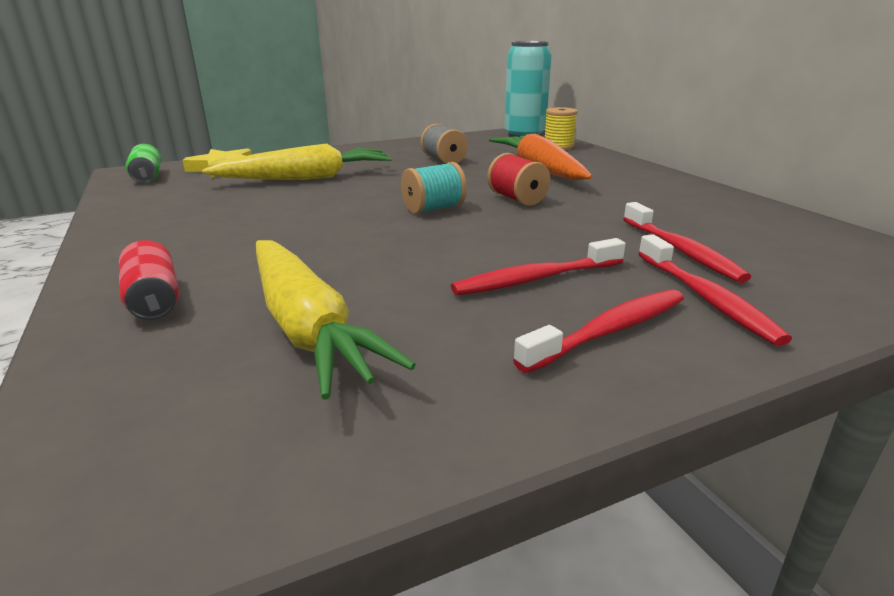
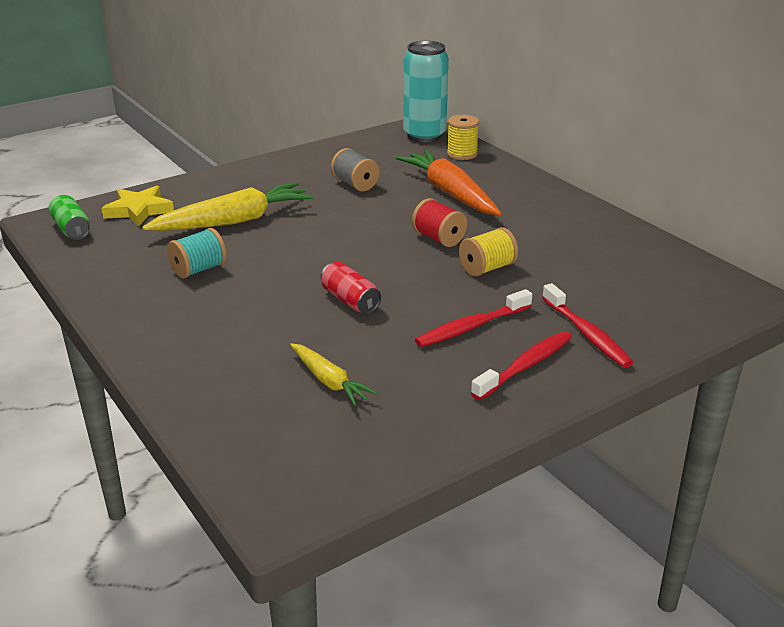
camera: 10 degrees left, 5 degrees up
(154, 300) = (205, 369): red can -> red can (350, 301)
(307, 327) = (329, 381): yellow carrot -> yellow carrot, size x0.55
(433, 208) = (371, 256): turquoise spool -> turquoise spool (199, 269)
(569, 225) = (487, 268): none -> yellow spool
(681, 251) = (573, 290): red toothbrush -> none

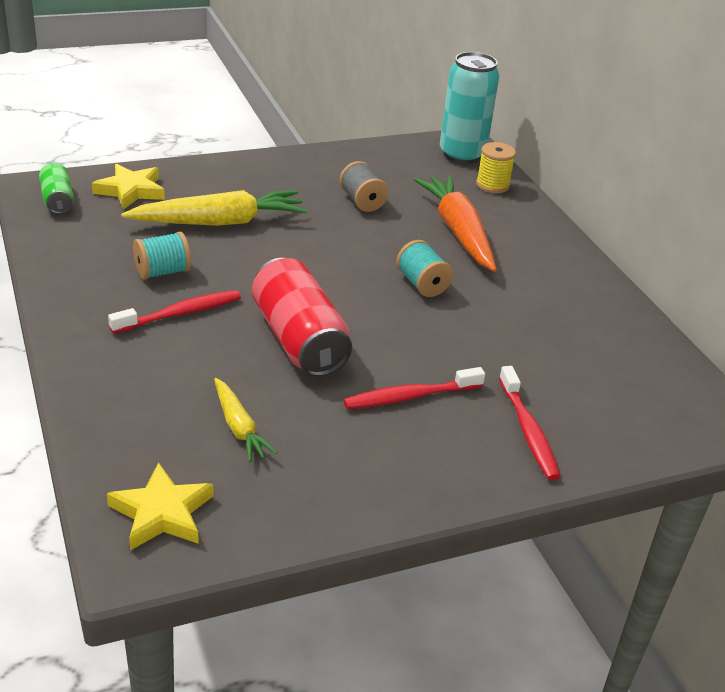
camera: 10 degrees right, 5 degrees up
(290, 466) = (162, 513): none -> yellow star
(350, 301) = (299, 339): red can -> red can, size x1.88
(438, 238) = (422, 284): red spool -> turquoise spool
(487, 268) = (457, 331): yellow spool -> none
(525, 366) = (446, 454): red toothbrush -> red toothbrush (180, 313)

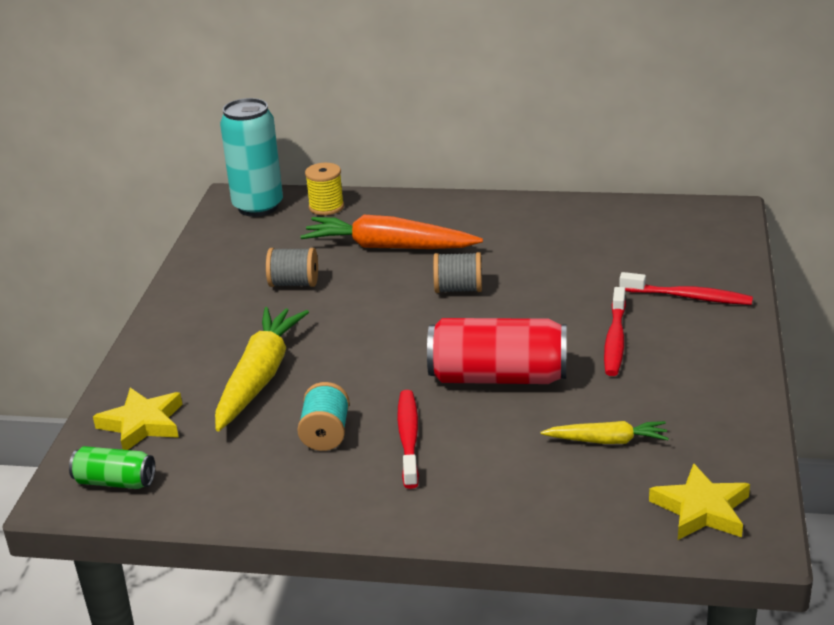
camera: 55 degrees left, 5 degrees down
(422, 284) = (458, 289): turquoise spool -> grey spool

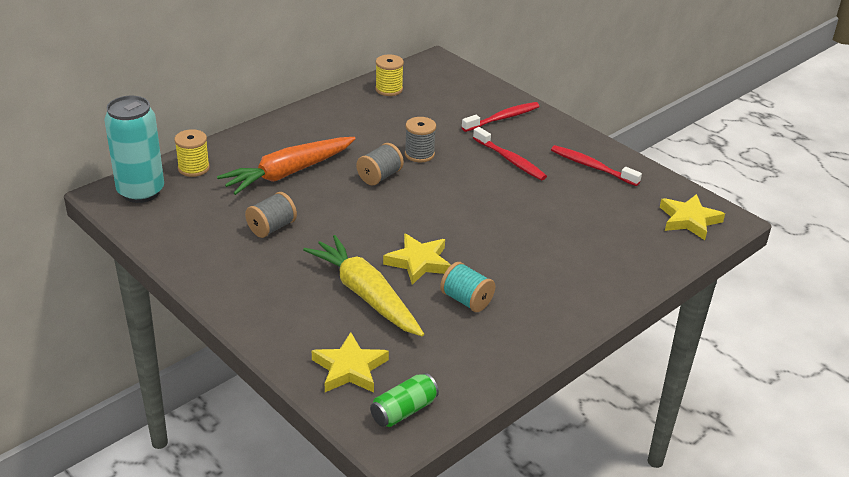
camera: 55 degrees left, 5 degrees up
(350, 378) = (419, 262): none -> yellow star
(408, 438) = (511, 273): red toothbrush -> red toothbrush (592, 166)
(498, 377) = (492, 213): red can -> none
(533, 288) = (419, 154): none -> grey spool
(607, 441) = (599, 213): yellow carrot -> none
(620, 216) = (389, 89): none -> yellow spool

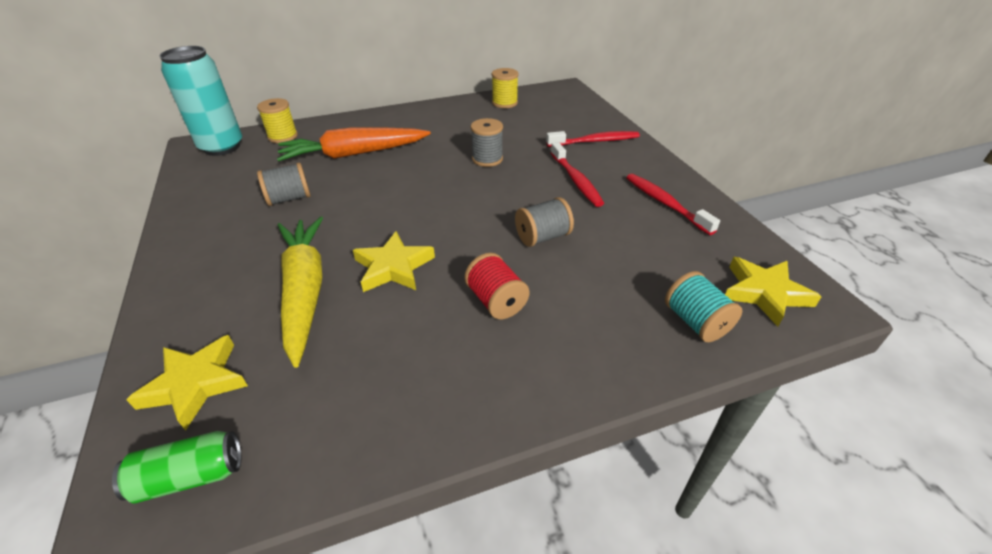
camera: 25 degrees right, 5 degrees up
(379, 176) = (432, 172): grey spool -> grey spool (542, 237)
(466, 300) = (407, 329): turquoise spool -> turquoise spool (696, 322)
(515, 267) = (496, 301): none -> red spool

